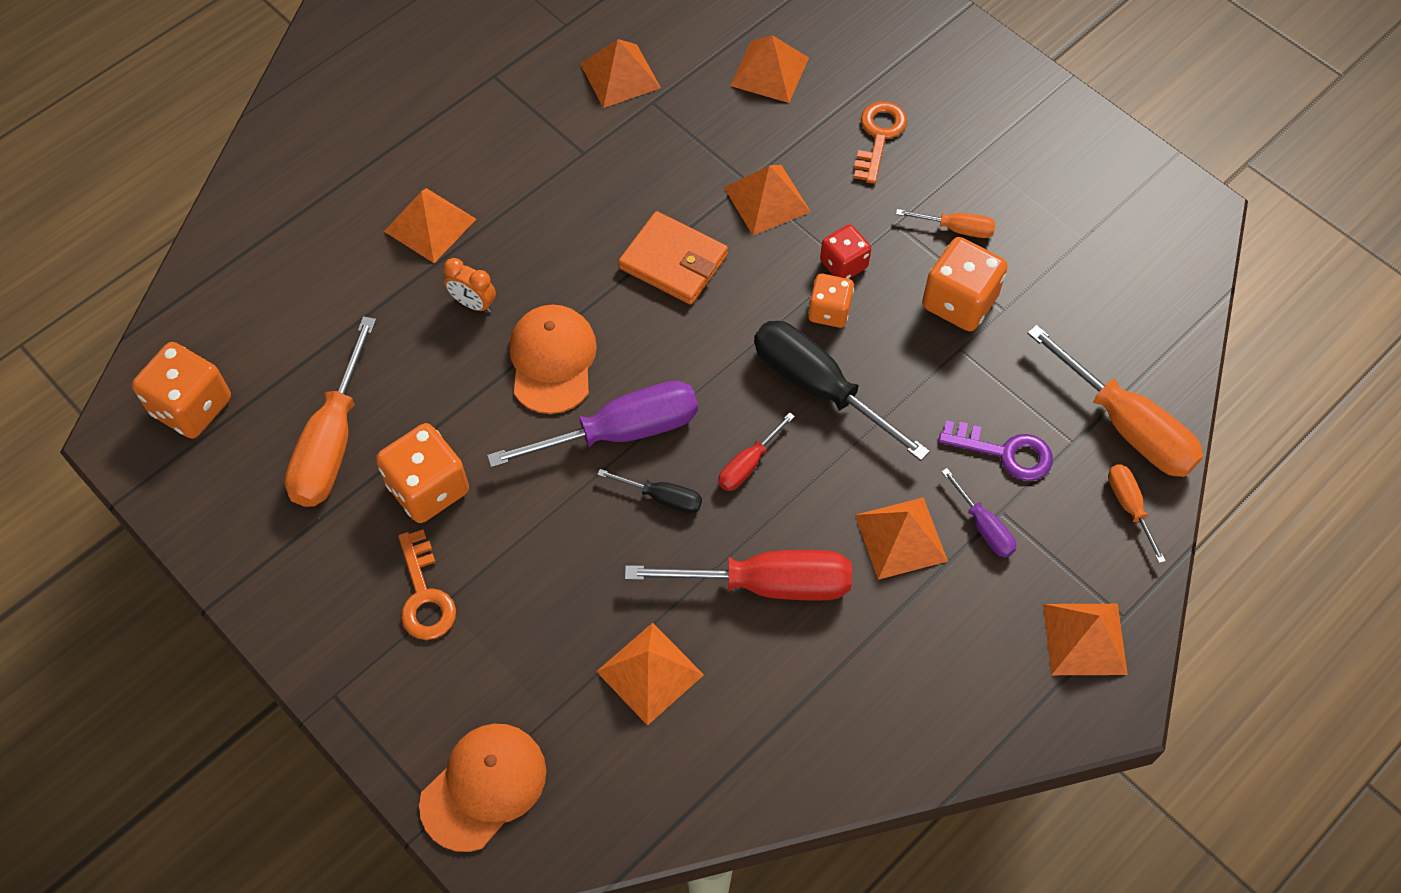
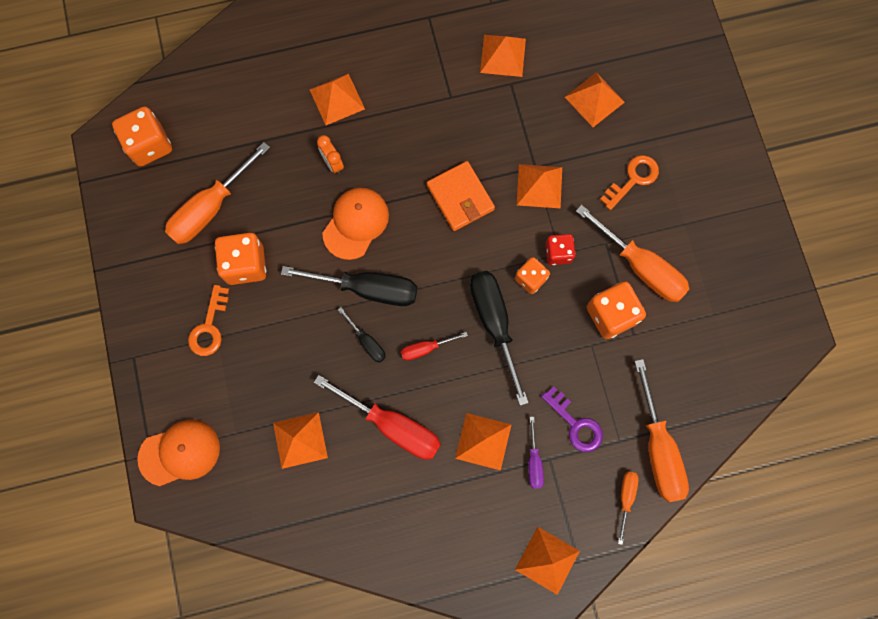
camera: 30 degrees right, 15 degrees up
(619, 432) = (367, 289): purple screwdriver -> black screwdriver
(956, 229) = (640, 266): orange screwdriver -> orange screwdriver, size x2.00

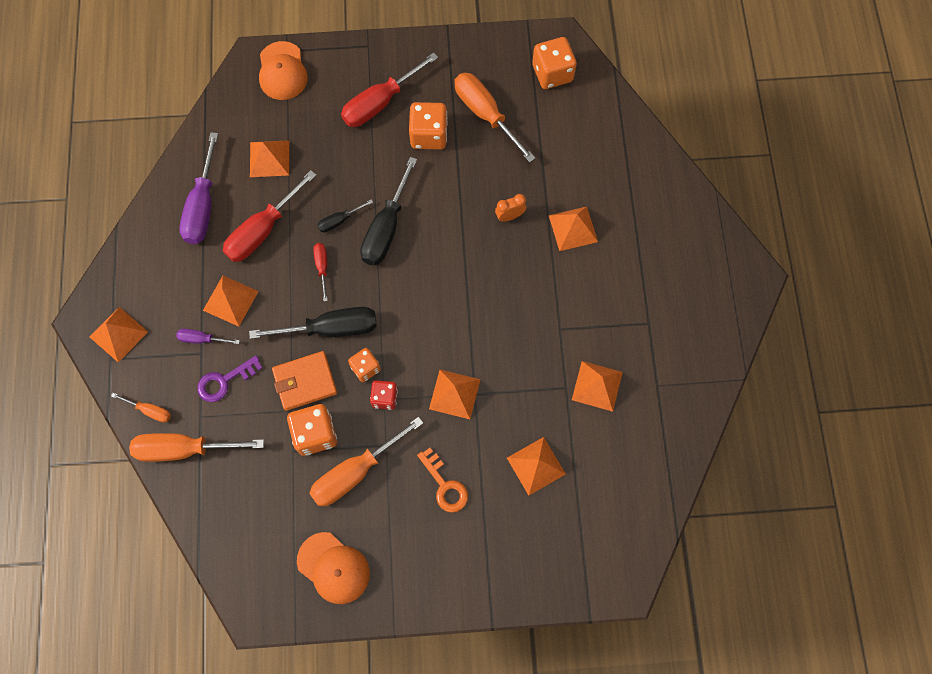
camera: 100 degrees right, 5 degrees down
(209, 327) = (380, 102): orange key -> red screwdriver
(356, 223) = (448, 227): orange cap -> orange cap (333, 568)
(372, 504) = (203, 205): none -> purple screwdriver
(460, 197) = (456, 320): orange wallet -> orange wallet (305, 382)

